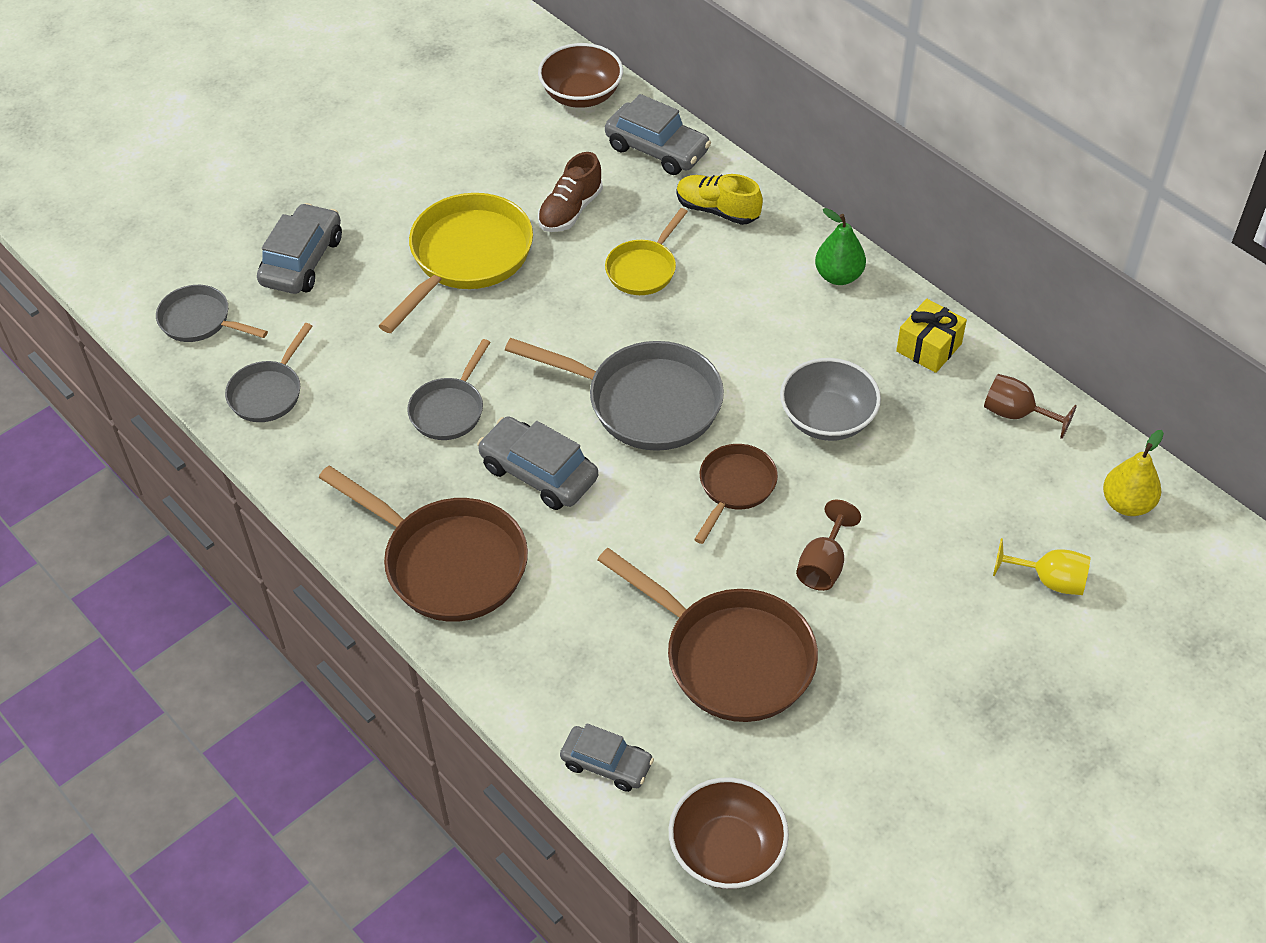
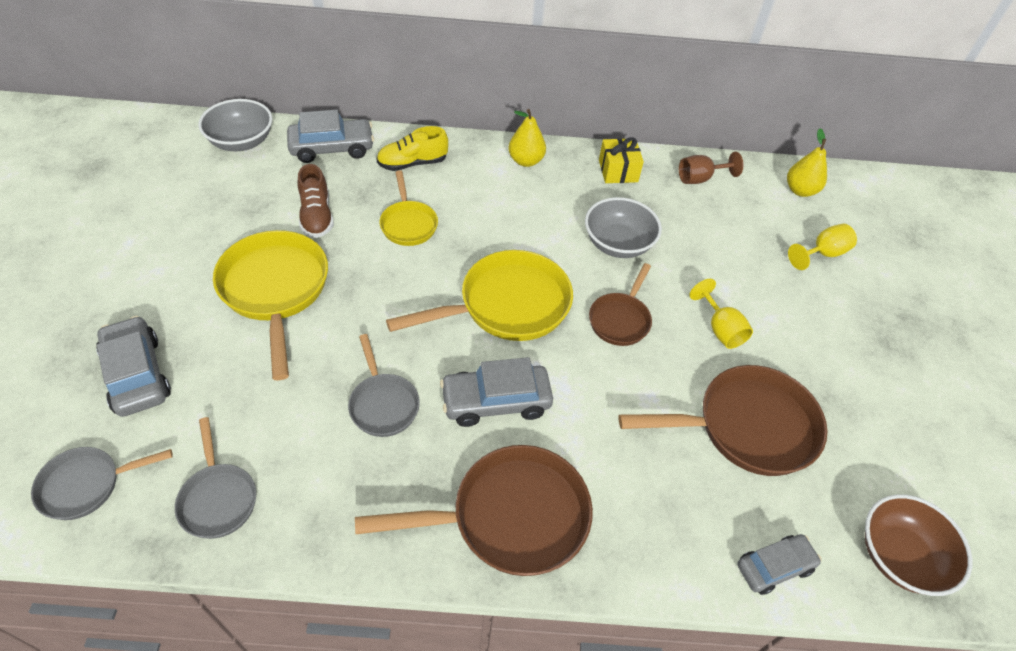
camera: 50 degrees left, 0 degrees up
(581, 95) = (241, 141): brown bowl -> grey bowl
(645, 402) = (507, 305): grey pan -> yellow pan
(735, 487) = (620, 319): brown pan -> brown pan turned 135 degrees counterclockwise
(823, 564) = (720, 329): brown goblet -> yellow goblet
(838, 276) = (526, 161): green pear -> yellow pear

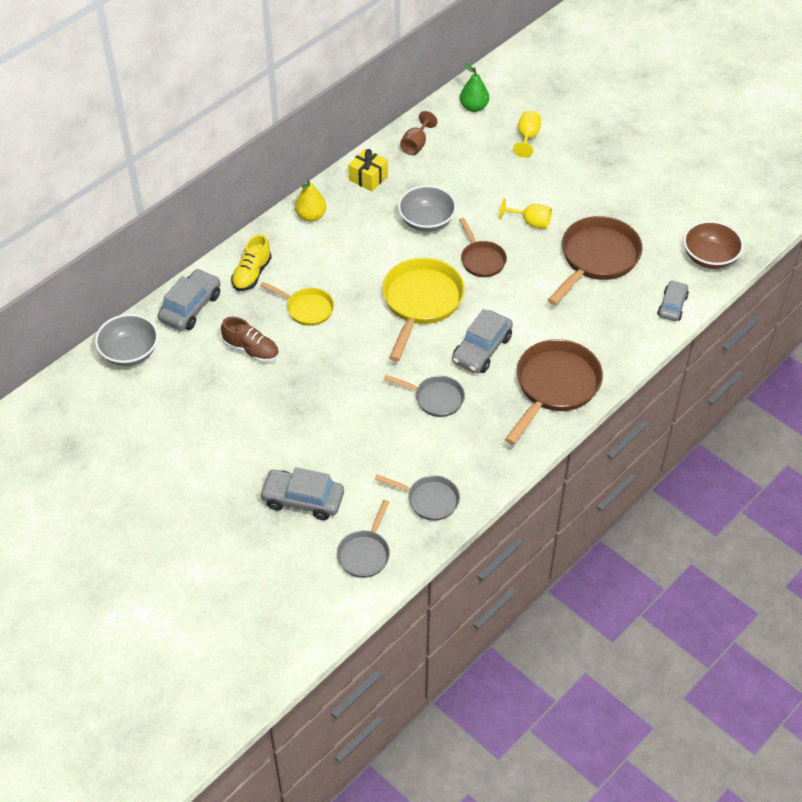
camera: 45 degrees left, 0 degrees up
(275, 290) = (298, 403): yellow pan -> none
(800, 190) = (474, 107): yellow pear -> green pear

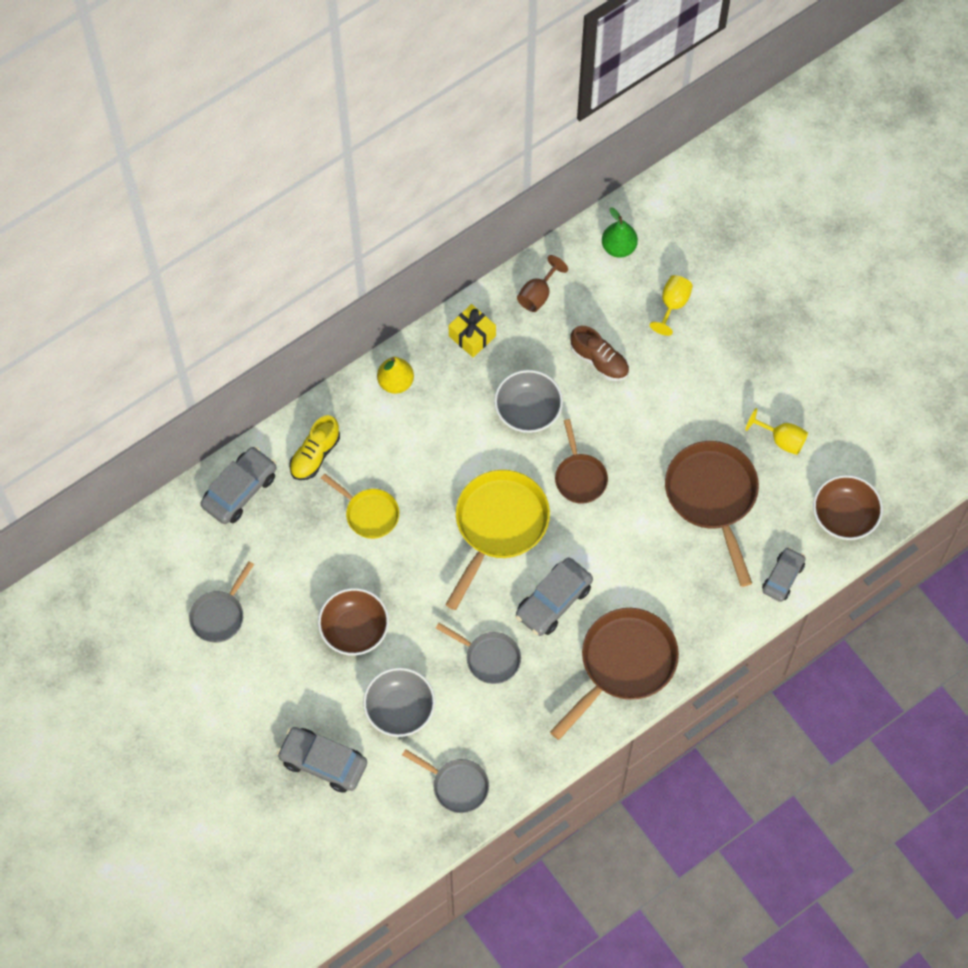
camera: 10 degrees right, 15 degrees up
(130, 352) = (165, 541): grey bowl -> grey bowl (400, 709)
(251, 350) = (298, 560): brown shoe -> brown shoe (599, 361)
(311, 394) = (354, 630): none -> brown bowl
(365, 553) = (377, 839): grey pan -> grey pan (219, 615)
(530, 222) = (648, 432): yellow goblet -> yellow goblet (781, 439)
(597, 258) = (713, 497): brown pan -> brown pan turned 60 degrees counterclockwise

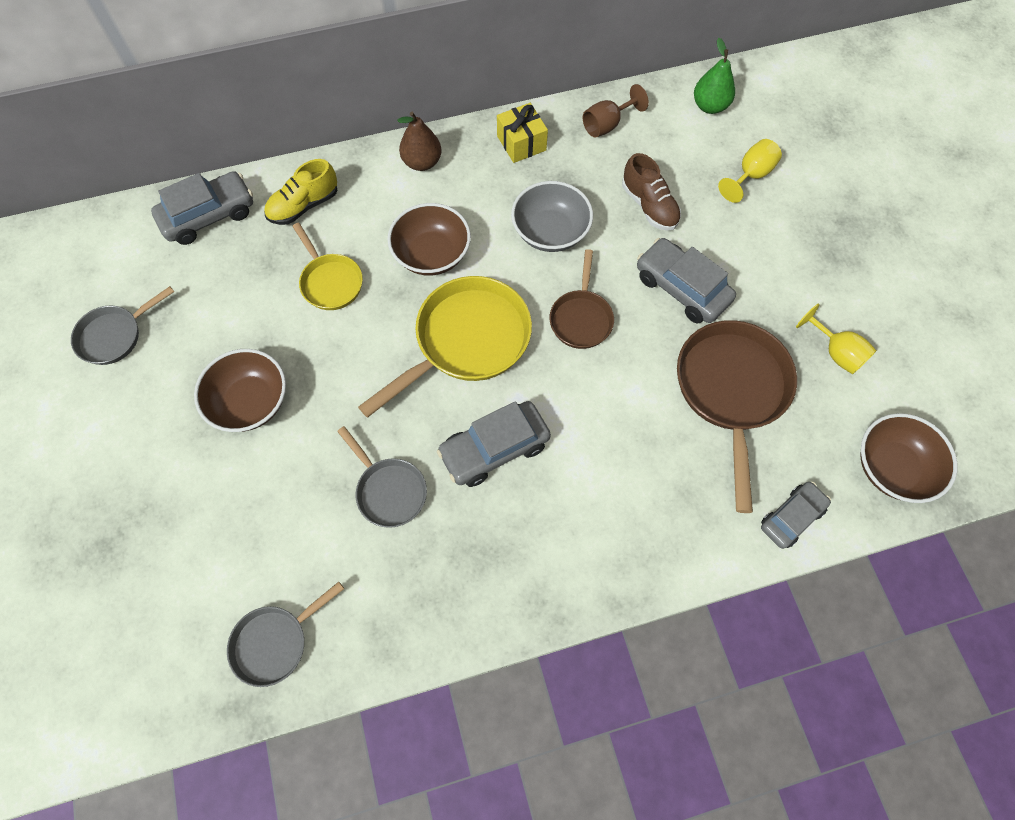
camera: 20 degrees right, 0 degrees up
(323, 762) = (132, 549): grey car -> grey car (681, 288)
(395, 382) = (422, 162): yellow pear -> brown pear
(400, 709) = (254, 516): grey bowl -> none
(440, 463) = (432, 254): none -> brown bowl
(457, 786) = (275, 642): grey pan -> grey pan turned 90 degrees clockwise
(623, 664) = (550, 558): brown pan -> none

